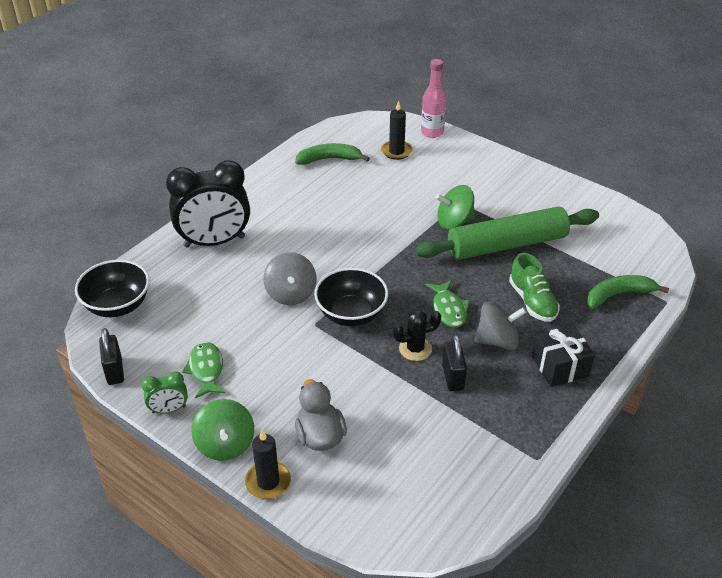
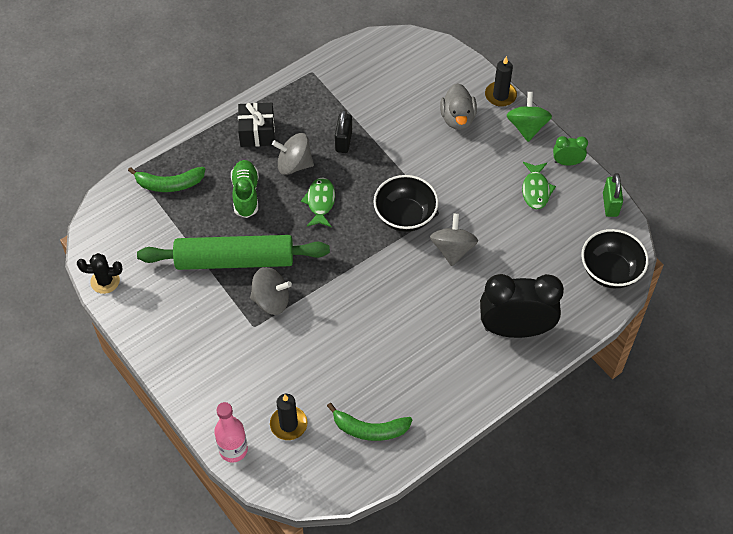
camera: 165 degrees left, 15 degrees up
(115, 371) = (610, 205): black padlock -> green padlock
(415, 349) = (363, 172): black cactus -> black cactus (105, 281)
(454, 222) = (271, 300): green spinning top -> grey spinning top

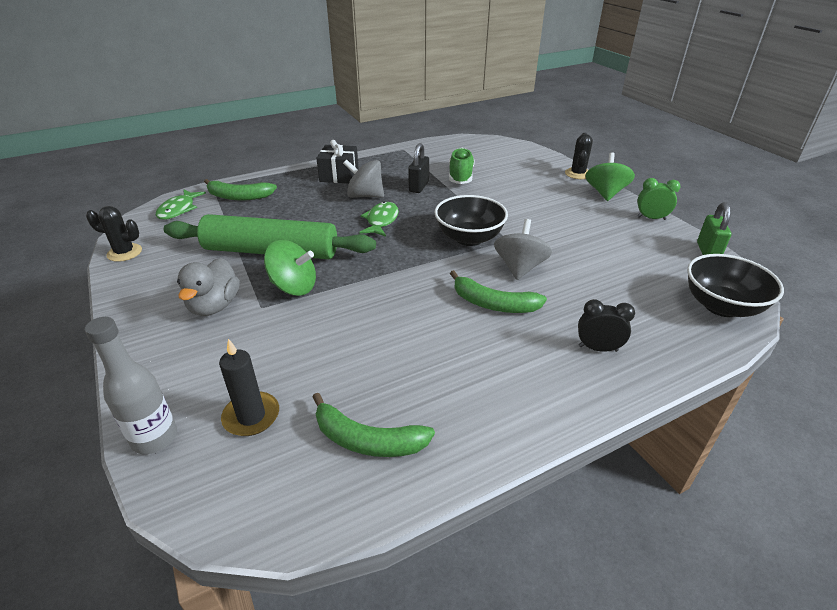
camera: 10 degrees right, 20 degrees down
(233, 450) = (155, 438): pink bottle -> grey bottle
(246, 194) = (308, 209): green shoe -> green shoe (460, 176)
(271, 300) = (294, 287): grey spinning top -> green spinning top
(435, 295) = (493, 304): none -> green banana
(457, 118) = (534, 183): grey duck -> grey duck (214, 306)
(500, 95) = (578, 174): black candle -> black cactus
(515, 329) = (598, 348): black clock -> black clock, size x0.46
(536, 190) = (618, 233): green fish -> green fish (179, 210)

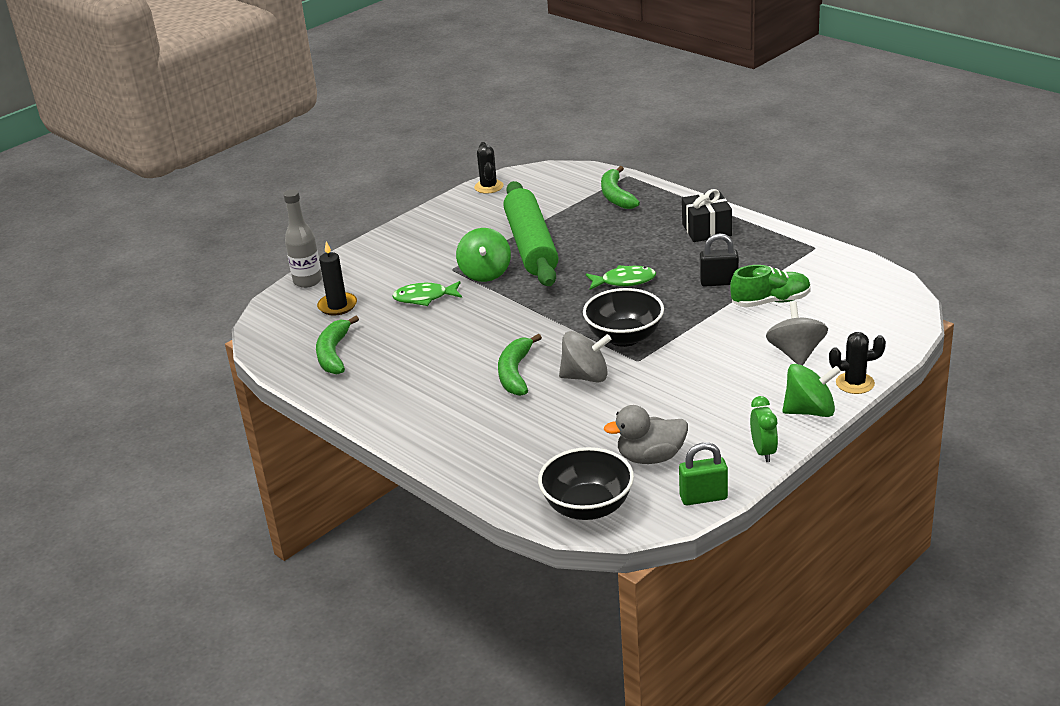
camera: 75 degrees right, 5 degrees down
(179, 210) = (570, 179): green fish -> green fish (424, 298)
(214, 306) = (442, 250): grey duck -> grey duck (650, 457)
(365, 196) = (671, 258): grey spinning top -> grey spinning top (796, 353)
(598, 348) = (478, 437): black clock -> none

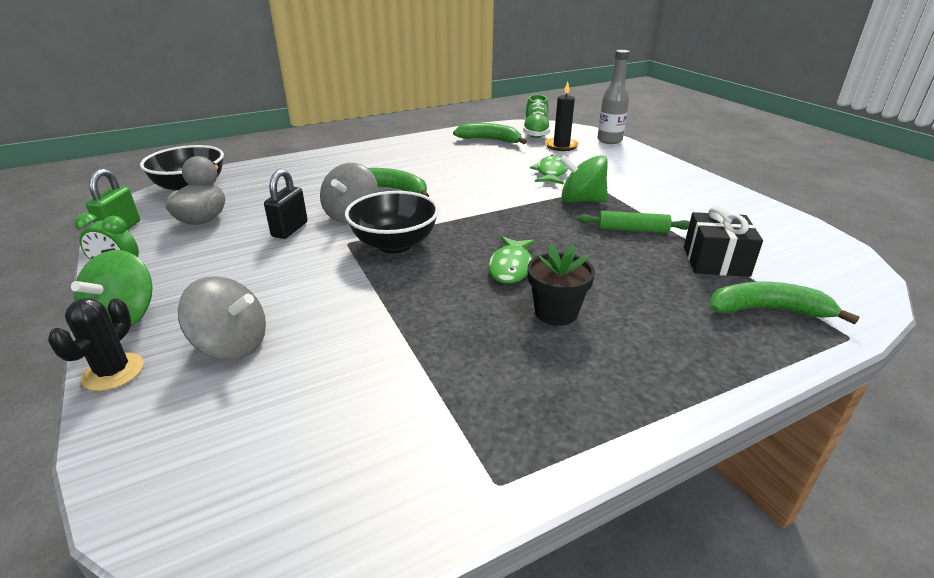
camera: 105 degrees right, 0 degrees up
(488, 187) = (802, 228): black cactus -> none
(531, 245) = (632, 230): green rolling pin -> green rolling pin, size x0.44
(670, 256) = (556, 312): none -> black flower pot
(706, 230) = (624, 367): black gift -> black gift (715, 261)
(719, 282) = (456, 334): black padlock -> black padlock (290, 229)
(770, 302) = (368, 364): green shoe -> green shoe (535, 132)

